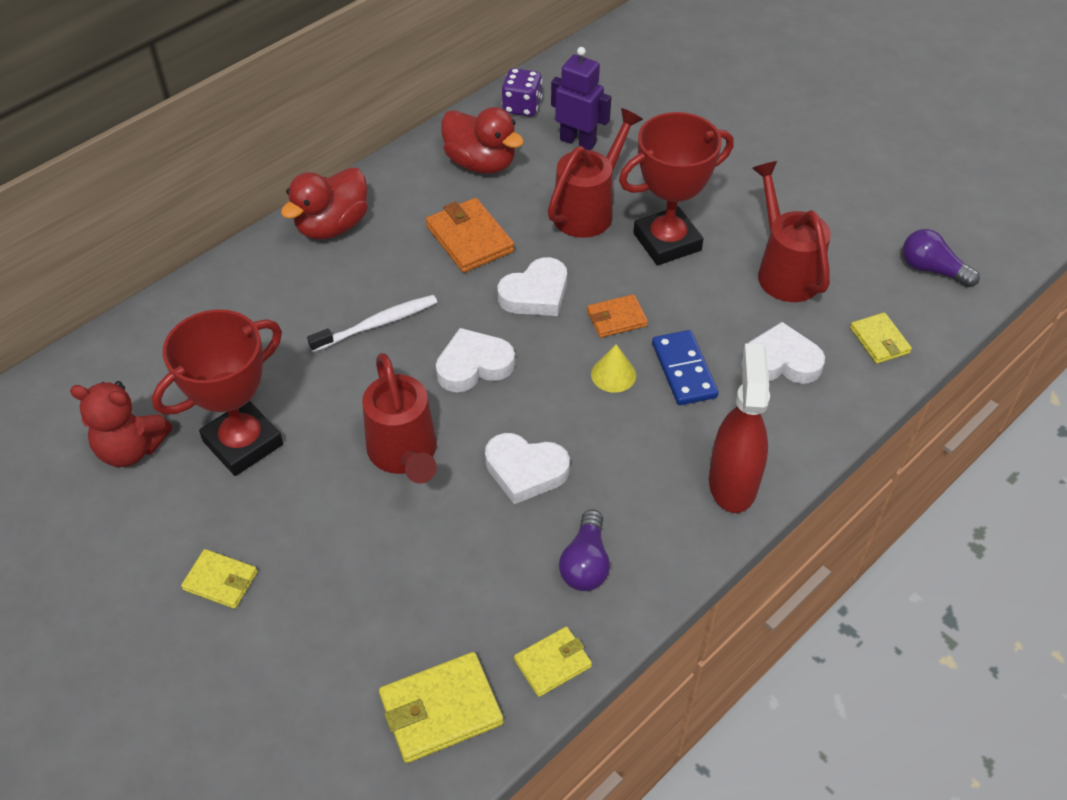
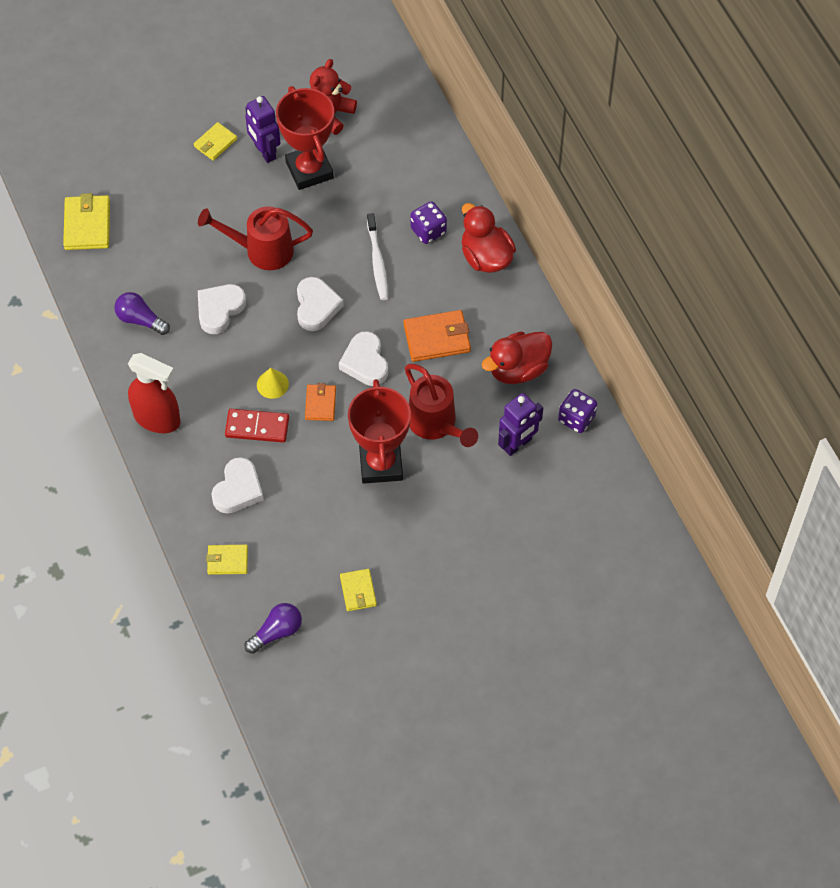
camera: 110 degrees right, 10 degrees up
(222, 509) = (264, 151): none -> purple robot
(310, 288) = (428, 231): none -> purple dice
(552, 663) = (87, 283): yellow wallet -> yellow wallet (358, 591)
(683, 370) = (257, 427): blue domino -> red domino
(784, 271) = (319, 530): red watering can -> none

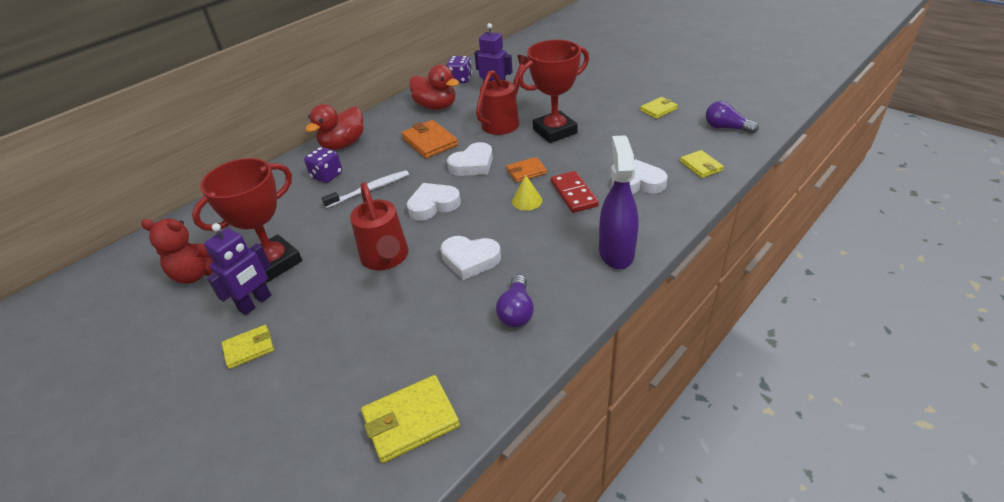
camera: 110 degrees left, 20 degrees down
(157, 418) = (616, 252): red spray bottle -> purple spray bottle
(215, 143) = (249, 348): yellow wallet -> yellow wallet turned 45 degrees counterclockwise

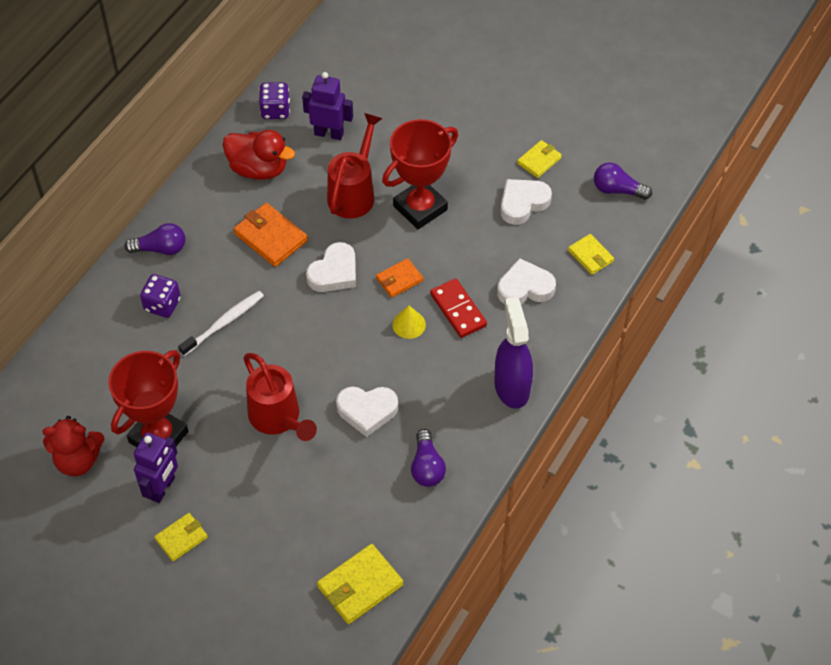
camera: 15 degrees left, 15 degrees up
(343, 144) = (160, 249): red duck -> purple light bulb
(433, 205) = (306, 340): white heart -> white heart (523, 203)

